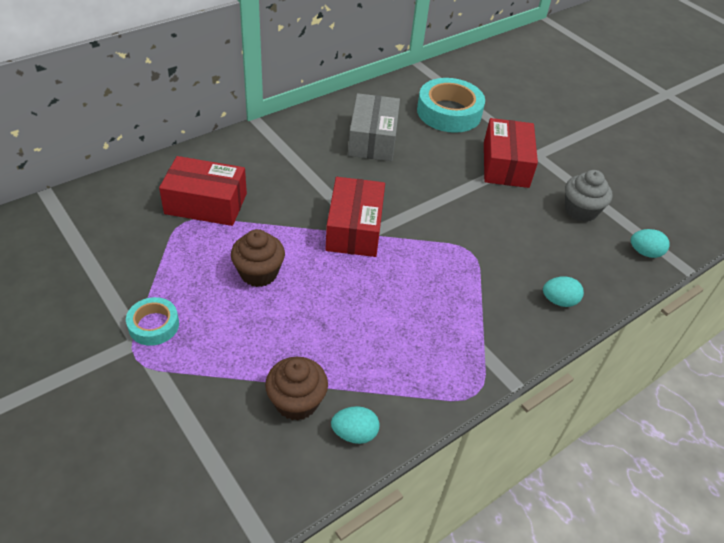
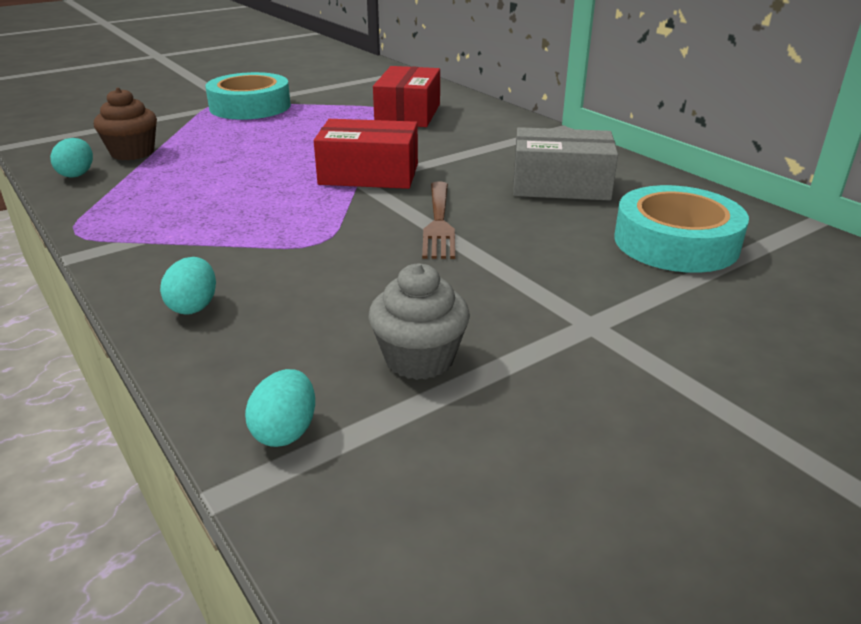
camera: 95 degrees right, 15 degrees down
(153, 325) = (250, 106): turquoise tape -> turquoise tape, size x1.84
(259, 273) = (303, 135): brown cupcake -> none
(436, 196) = (439, 223): none -> brown fork
(506, 165) = (542, 286): red box -> none

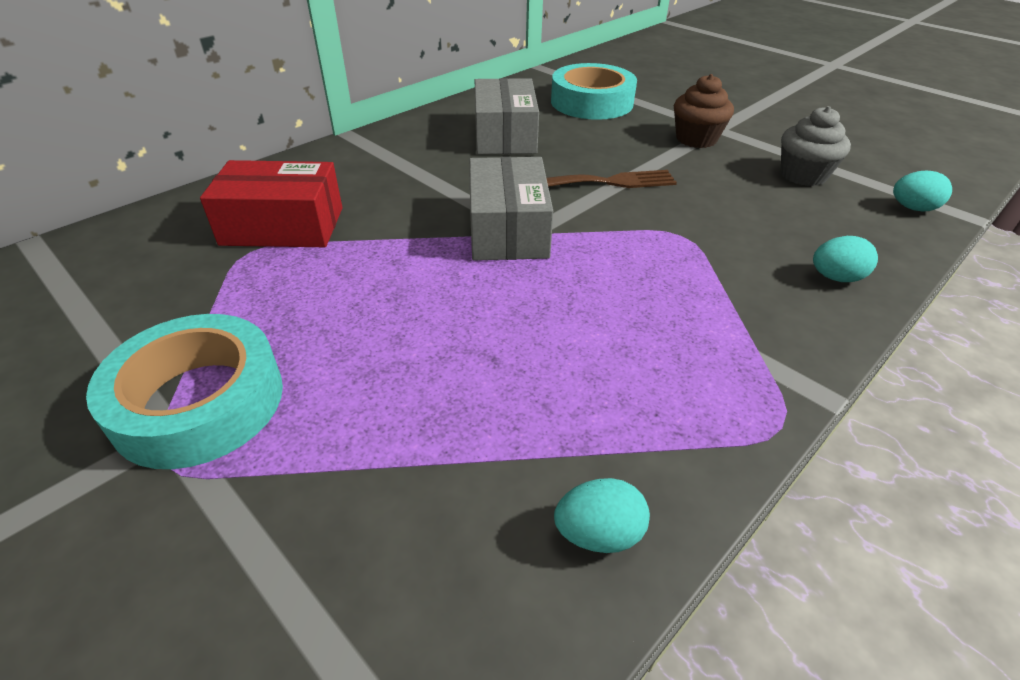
camera: 100 degrees left, 10 degrees up
(132, 153) = (475, 492): brown cupcake -> brown cupcake (696, 139)
(369, 174) = (508, 229): red box -> grey box

